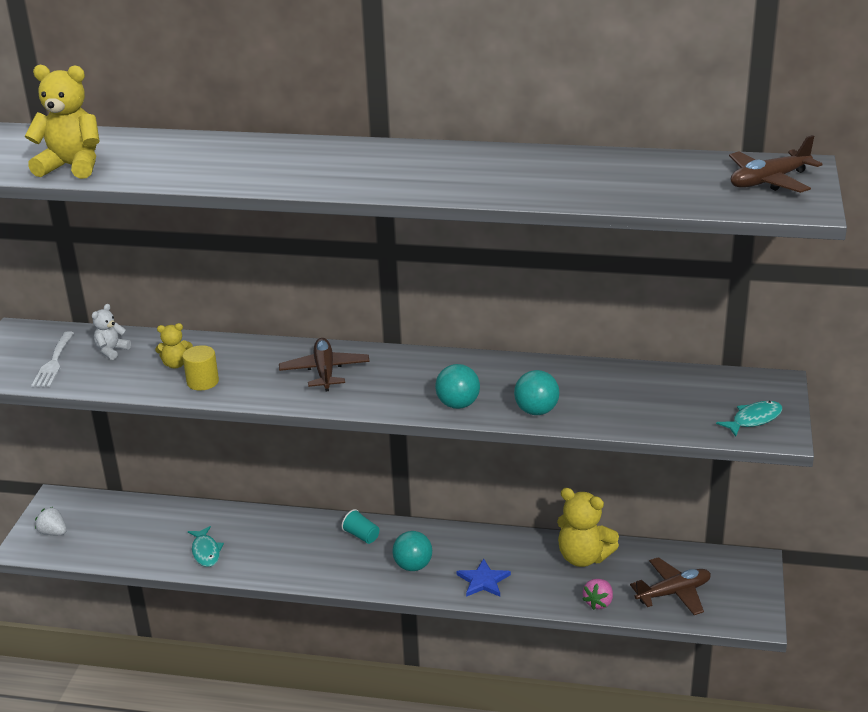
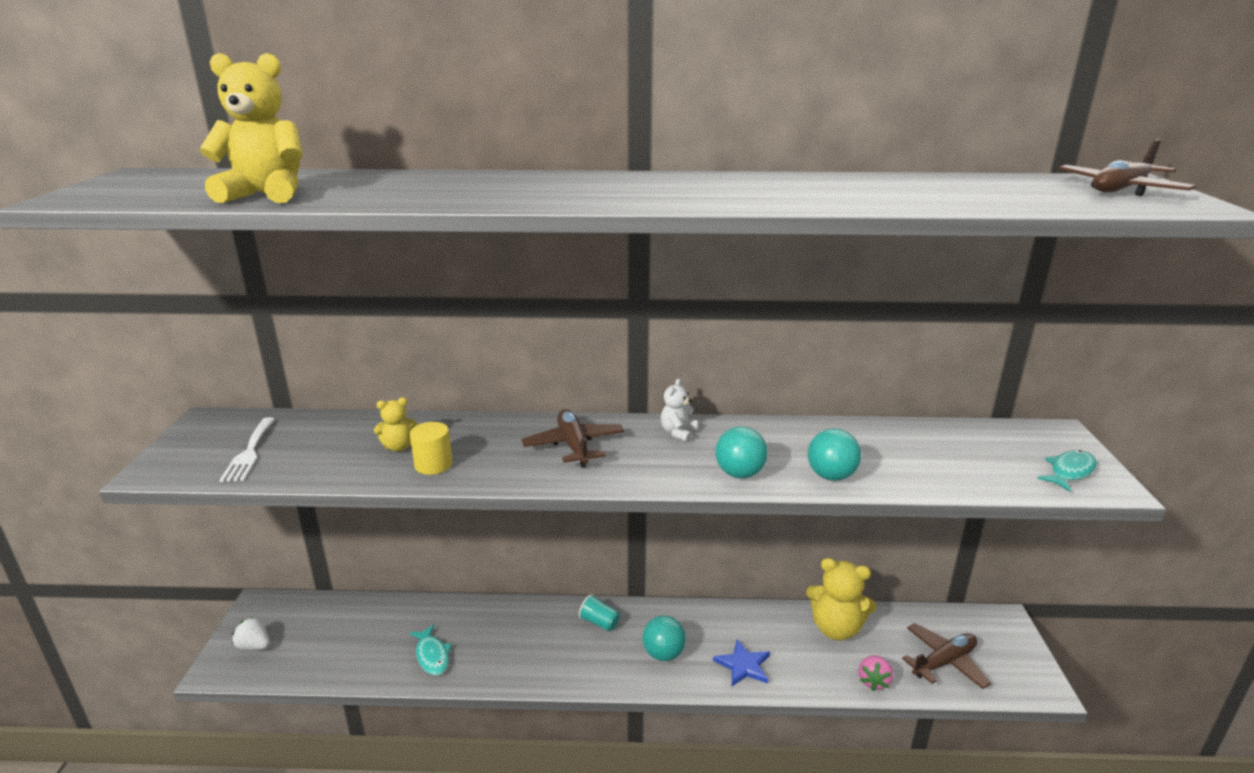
camera: 10 degrees left, 5 degrees down
(111, 351) = (320, 436): white teddy bear -> white teddy bear (678, 433)

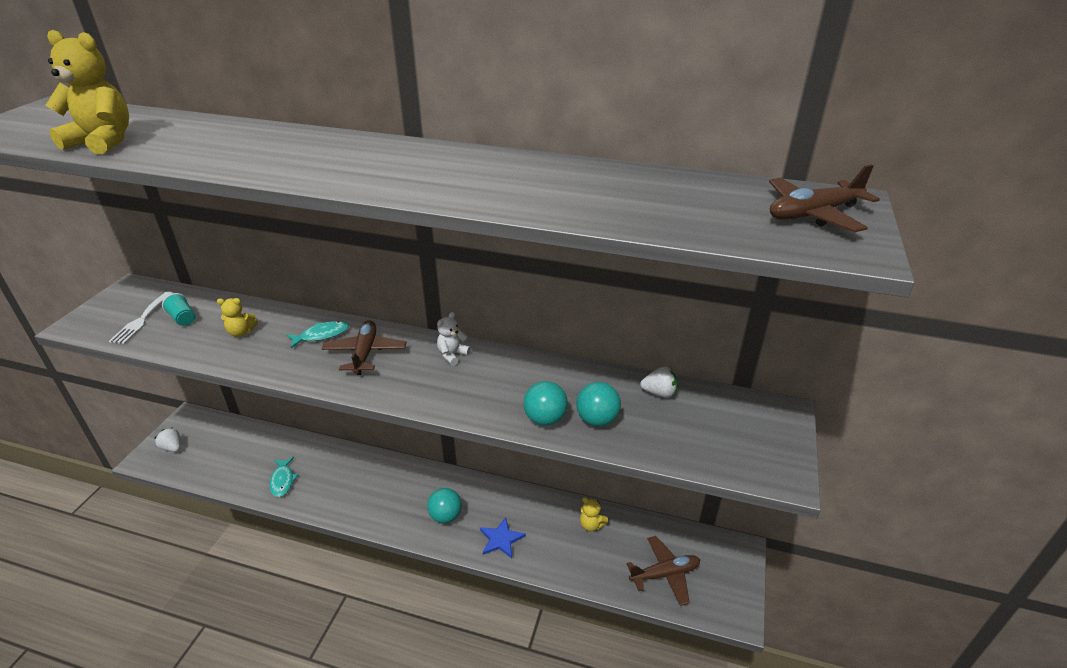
camera: 15 degrees right, 10 degrees up
(433, 465) = (255, 353): yellow cylinder -> none
(599, 622) = (411, 480): turquoise cup -> turquoise cup (183, 318)
(739, 474) = (473, 403): turquoise ball -> turquoise ball (597, 420)
(836, 628) = (591, 525): yellow teddy bear -> yellow teddy bear, size x0.54
(873, 681) = (596, 576): pink strawberry -> none
(927, 435) = (659, 393): none -> white strawberry
(1069, 471) = (759, 454): turquoise fish -> turquoise fish (322, 335)

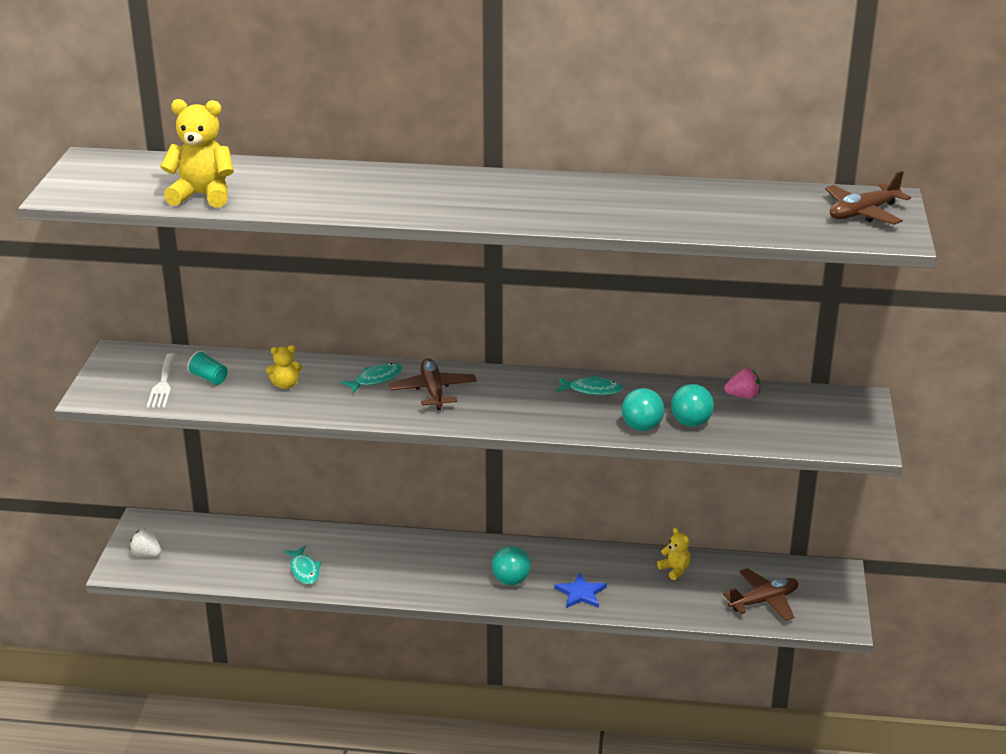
camera: 10 degrees left, 5 degrees down
(452, 355) = (525, 384): white teddy bear -> none
(513, 369) = (592, 390): none -> turquoise fish
(591, 525) = (675, 570): yellow teddy bear -> yellow teddy bear turned 150 degrees counterclockwise
(659, 393) = (743, 396): white strawberry -> pink strawberry

